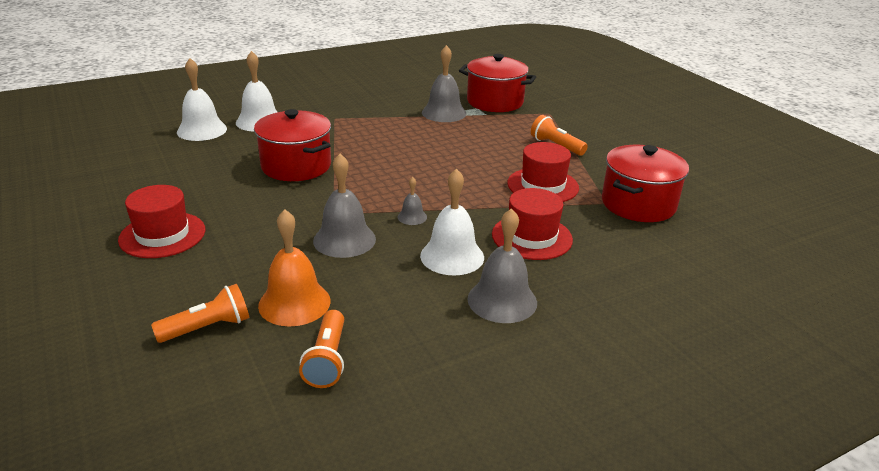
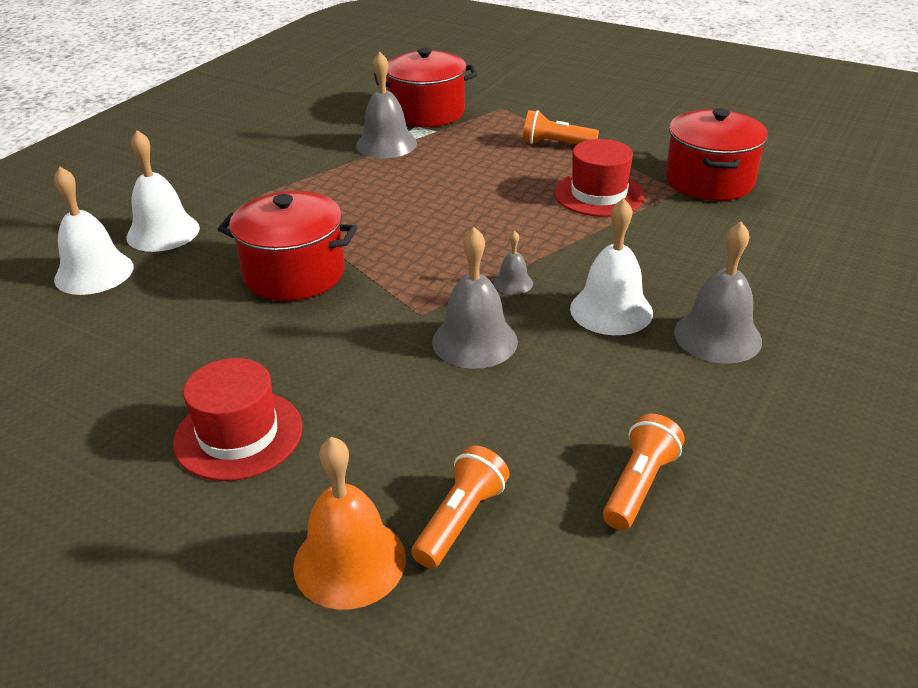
camera: 30 degrees left, 5 degrees up
(294, 303) = (519, 440): orange bell -> orange bell (349, 561)
(327, 360) = (638, 485): orange flashlight -> orange flashlight turned 120 degrees counterclockwise
(532, 237) = (659, 256): red hat -> none

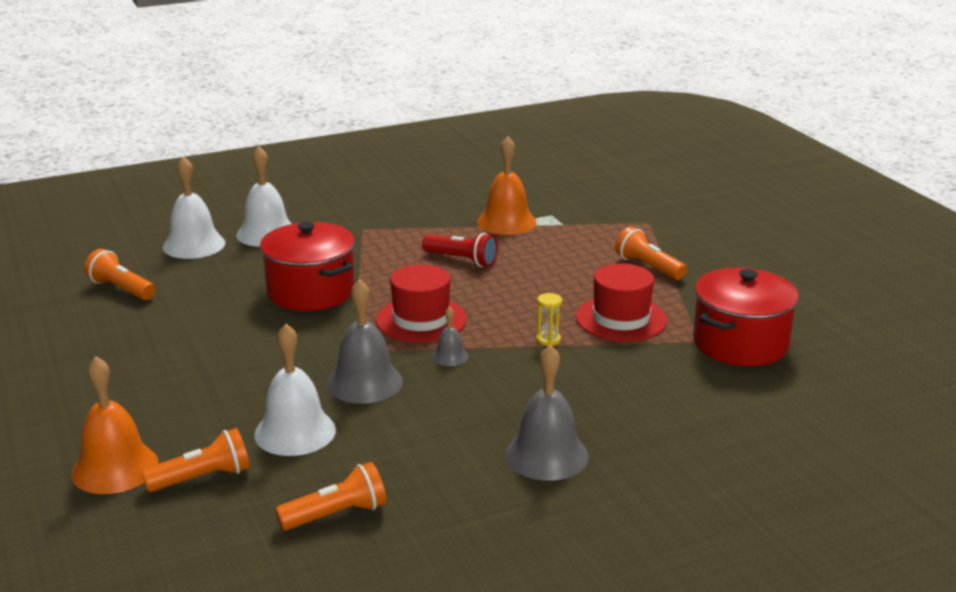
camera: 35 degrees right, 10 degrees down
(70, 354) = (121, 289): none -> orange flashlight
(238, 434) = (149, 374): red hat -> red hat (421, 320)
(386, 144) = (506, 222): grey bell -> orange bell
(396, 191) = (462, 260): none -> red flashlight
(427, 112) = (577, 207): red pot -> none
(571, 234) = (548, 340): none -> yellow hourglass
(611, 310) = (493, 404): white bell -> white bell (295, 432)

